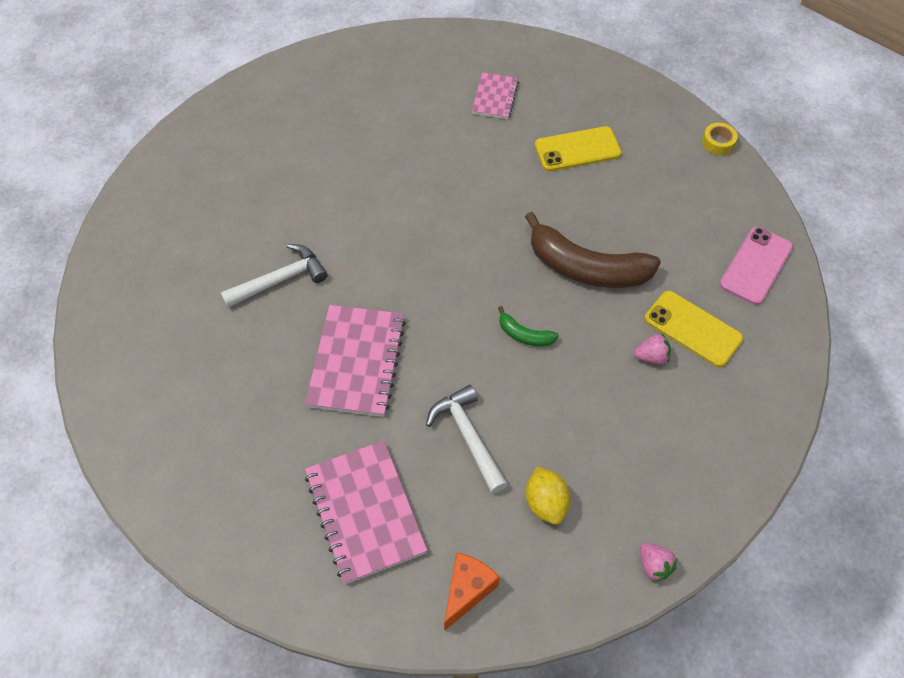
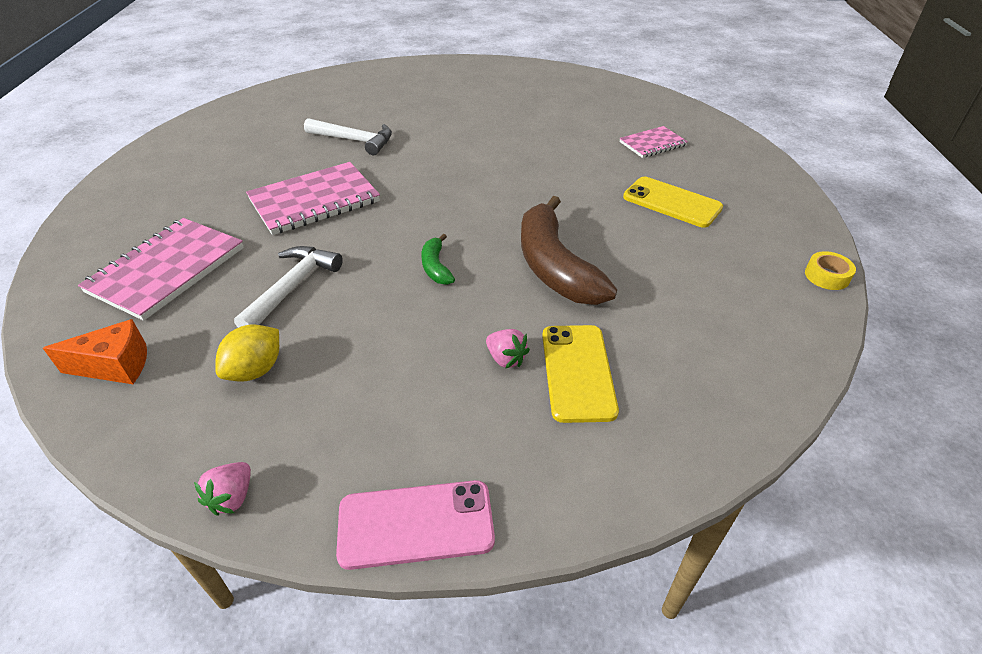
camera: 50 degrees right, 15 degrees down
(755, 266) = (725, 381): pink phone -> pink phone (416, 524)

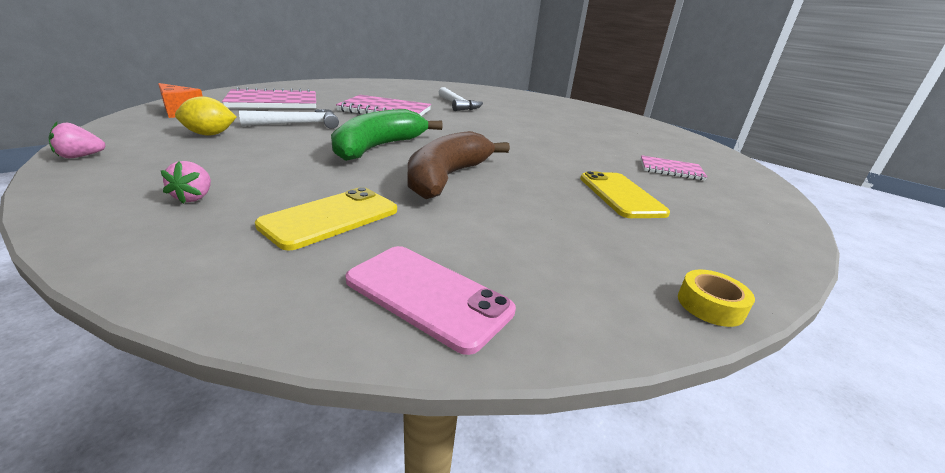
camera: 40 degrees right, 15 degrees down
(416, 524) = (80, 209): pink phone -> pink phone (428, 295)
(436, 267) = (378, 147): green banana -> green banana, size x2.19
(506, 359) = (311, 189): pink strawberry -> pink strawberry (194, 197)

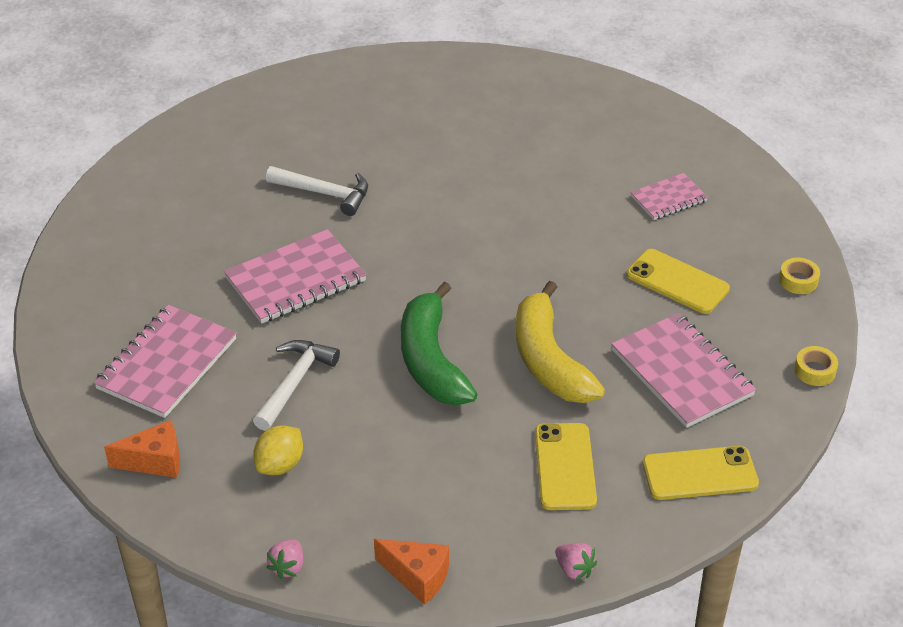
camera: 40 degrees left, 15 degrees up
(91, 200) = (417, 577): none -> orange cheese
(194, 197) = (460, 523): pink strawberry -> pink strawberry (574, 569)
(428, 295) = (699, 473): pink phone -> yellow phone
(447, 177) = (549, 360): brown banana -> yellow banana
(542, 230) = (682, 373): none -> pink notebook
(759, 244) = (798, 281): none -> yellow tape

